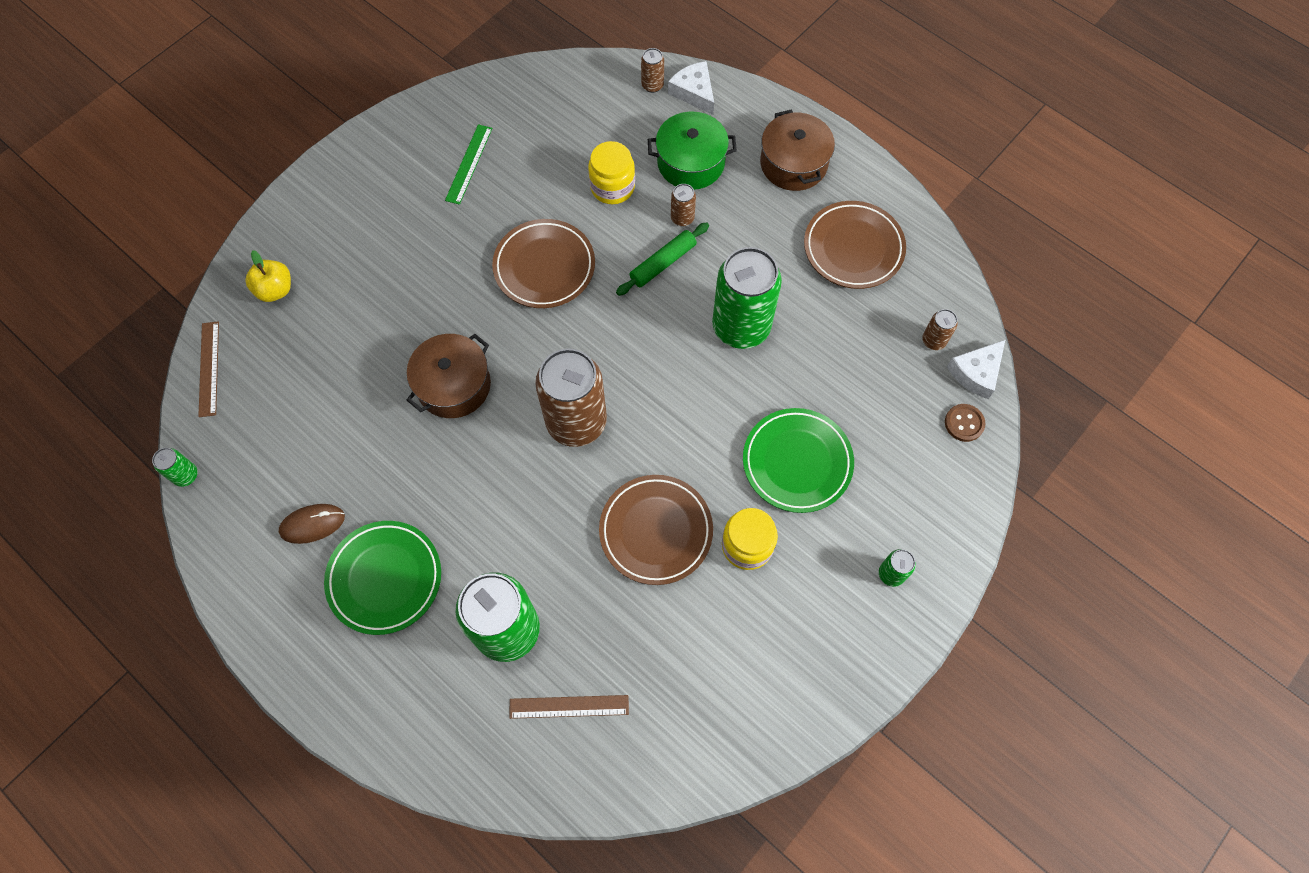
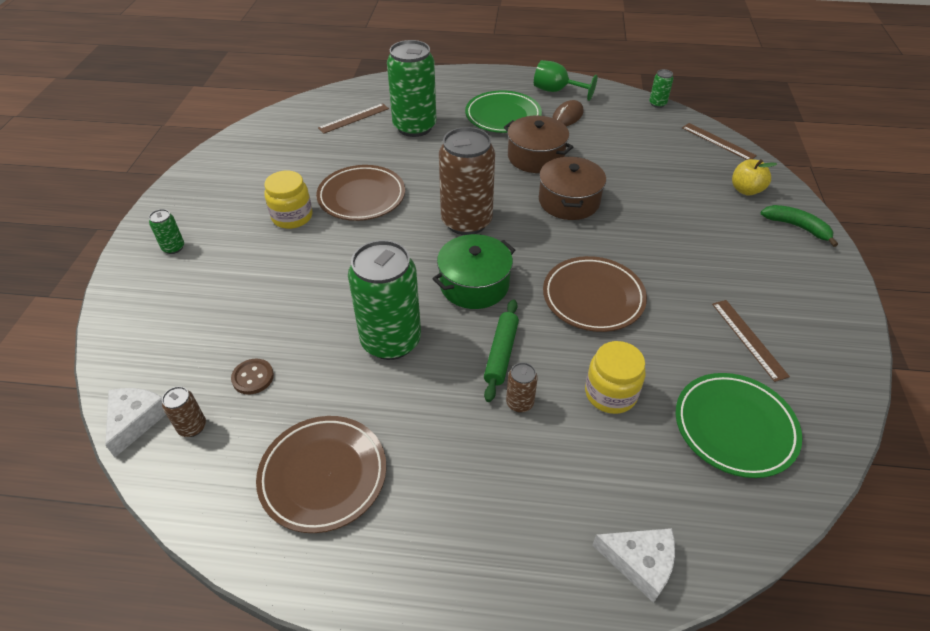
camera: 145 degrees right, 20 degrees down
(269, 588) = (556, 91): none -> green goblet
(292, 224) = (797, 227): none -> green banana
(468, 164) = (749, 339): green ruler -> brown ruler
(652, 85) = (692, 538): brown can -> none
(691, 162) = (563, 466): green pot -> green pot (474, 284)
(793, 163) = (452, 539): brown pot -> brown pot (536, 157)
(797, 462) = (282, 275): green plate -> green plate (734, 427)
(964, 423) = (138, 370): brown button -> brown button (253, 377)

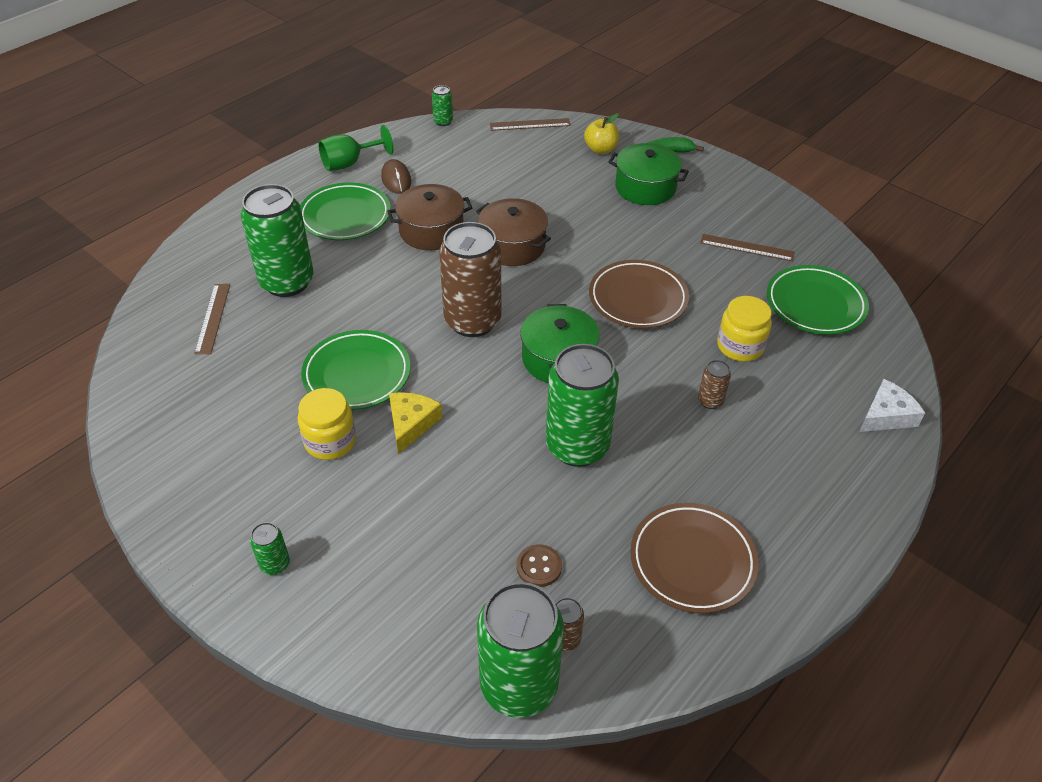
camera: 55 degrees left, 0 degrees up
(136, 420) = (519, 685): white cheese -> green can
(338, 244) = (411, 423): none -> yellow cheese
(361, 197) = (357, 374): brown plate -> green plate
(501, 353) = (651, 384): green rolling pin -> none
(736, 237) = (645, 187): none -> green pot

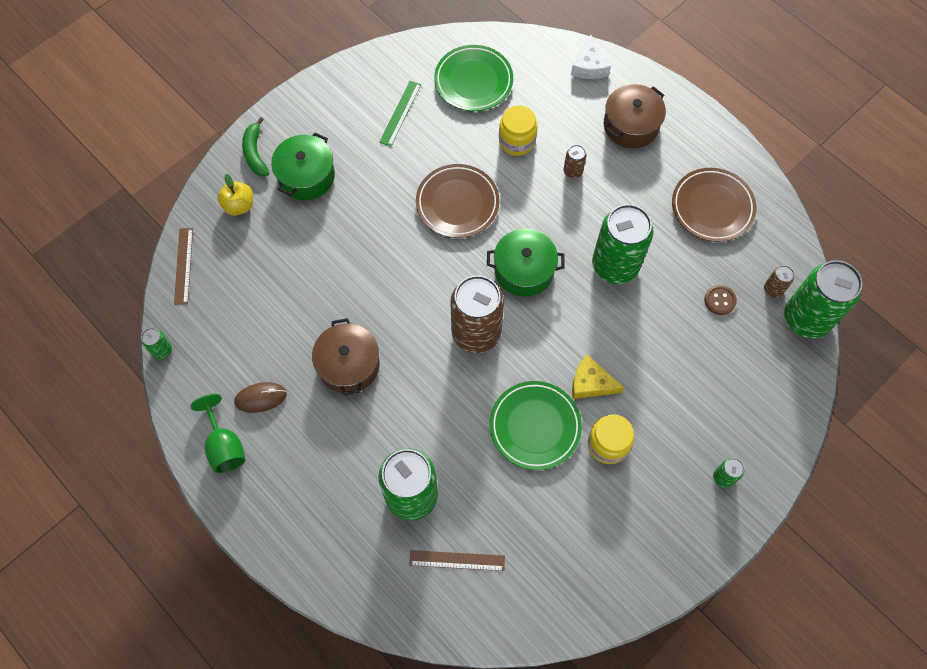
camera: 85 degrees left, 20 degrees up
(345, 216) = (316, 446): green plate -> none
(512, 246) = (379, 295): brown pot -> brown pot (631, 125)
(747, 247) = (400, 113): brown ruler -> green ruler
(886, 415) = (589, 66): white cheese -> white cheese turned 150 degrees counterclockwise

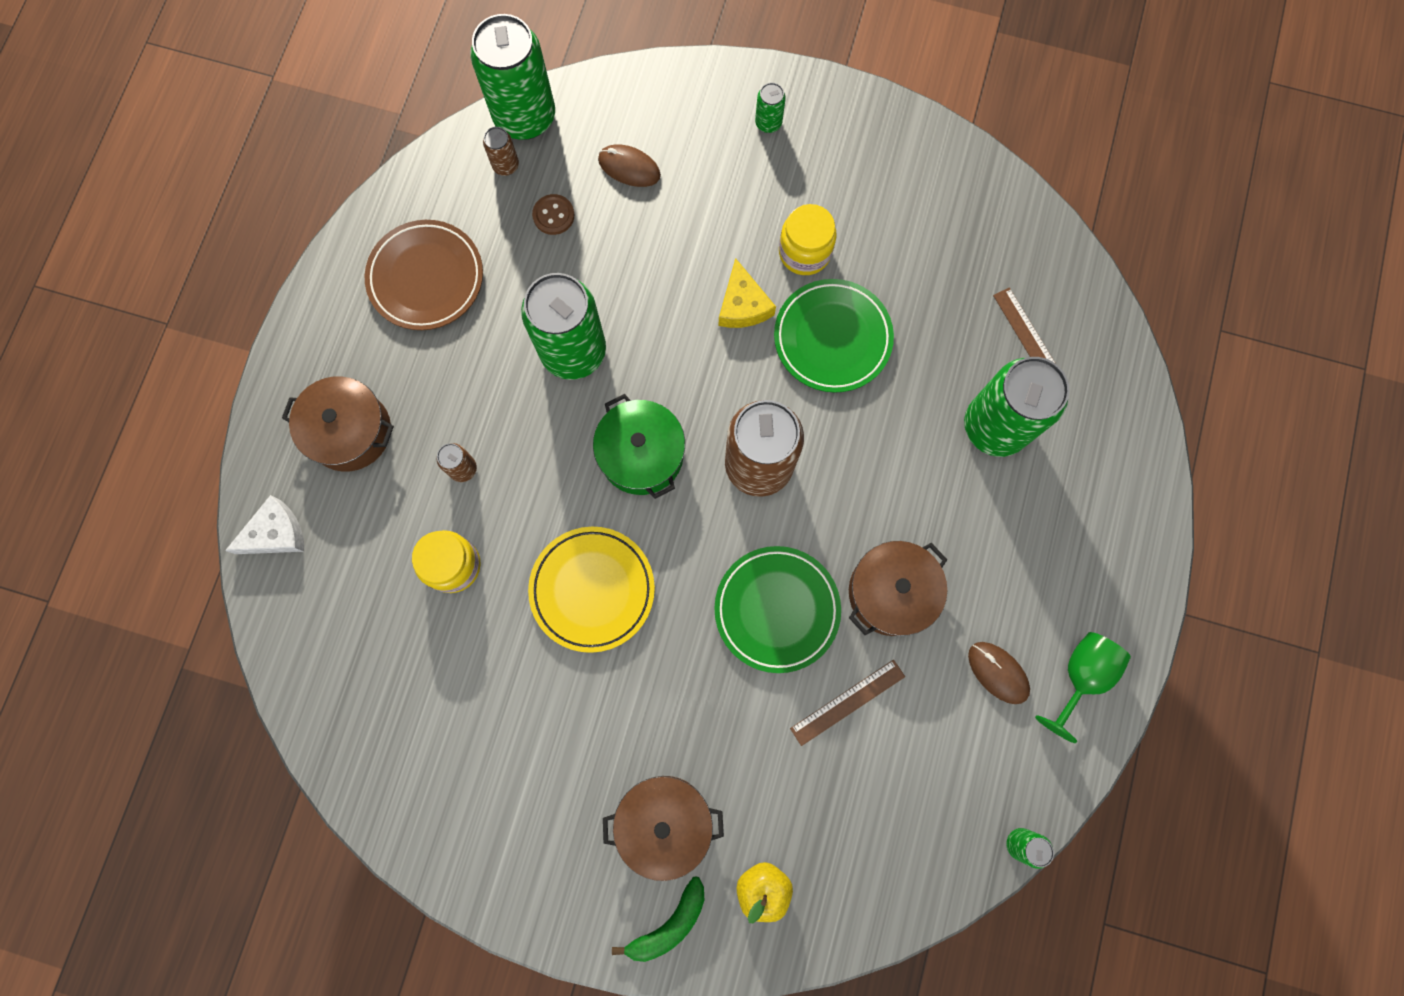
camera: 120 degrees left, 10 degrees up
(183, 266) = (893, 902): brown ruler -> brown ruler (847, 702)
(306, 176) = (664, 822): green pot -> brown pot
(400, 113) = (491, 753): green ruler -> none
(457, 203) = (592, 589): brown plate -> yellow plate
(473, 81) = (383, 680): green plate -> green plate (777, 609)
(733, 365) = (629, 167): none -> brown mouse

